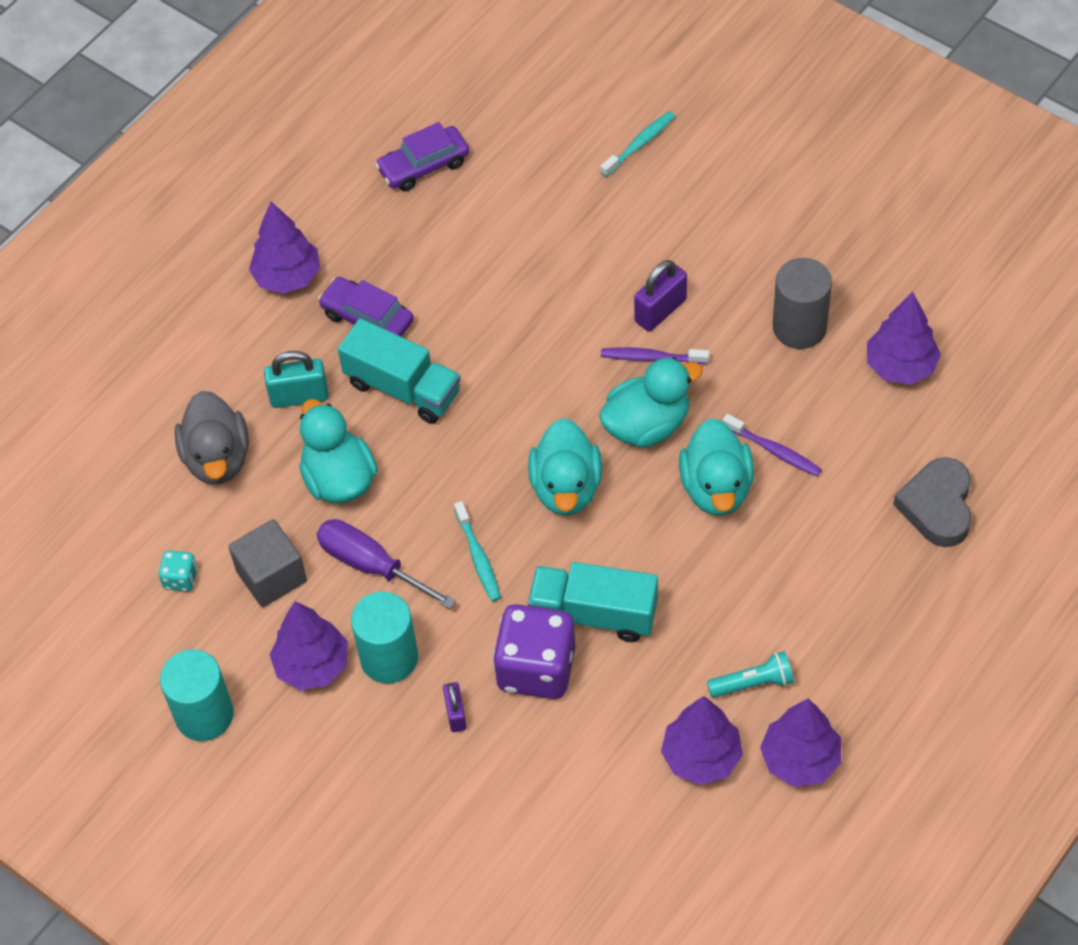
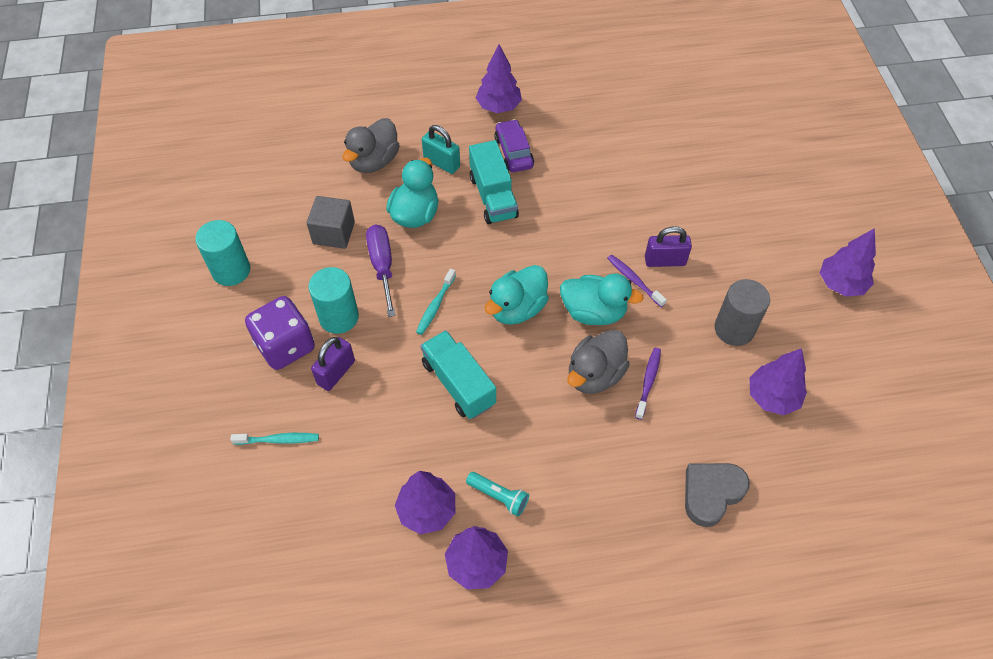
camera: 40 degrees right, 0 degrees up
(180, 579) = (295, 201): turquoise dice -> none
(312, 665) = (302, 290): purple tree -> purple tree (841, 284)
(424, 166) = (620, 104): purple car -> none
(455, 714) = (336, 372): purple padlock -> purple padlock, size x1.57
(536, 668) = (399, 385): purple dice -> purple dice (285, 346)
(639, 144) = (744, 172): turquoise toothbrush -> turquoise toothbrush (278, 440)
(716, 488) = (595, 375): turquoise duck -> grey duck
(774, 450) = (648, 382): purple toothbrush -> purple toothbrush turned 150 degrees counterclockwise

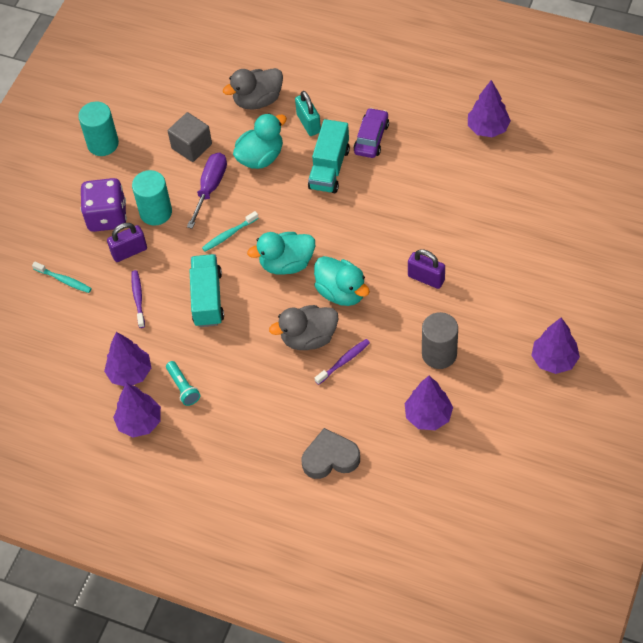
camera: 35 degrees right, 0 degrees up
(498, 107) = (386, 94): purple tree -> purple tree (487, 128)
(634, 280) = (390, 282): purple toothbrush -> purple toothbrush (138, 298)

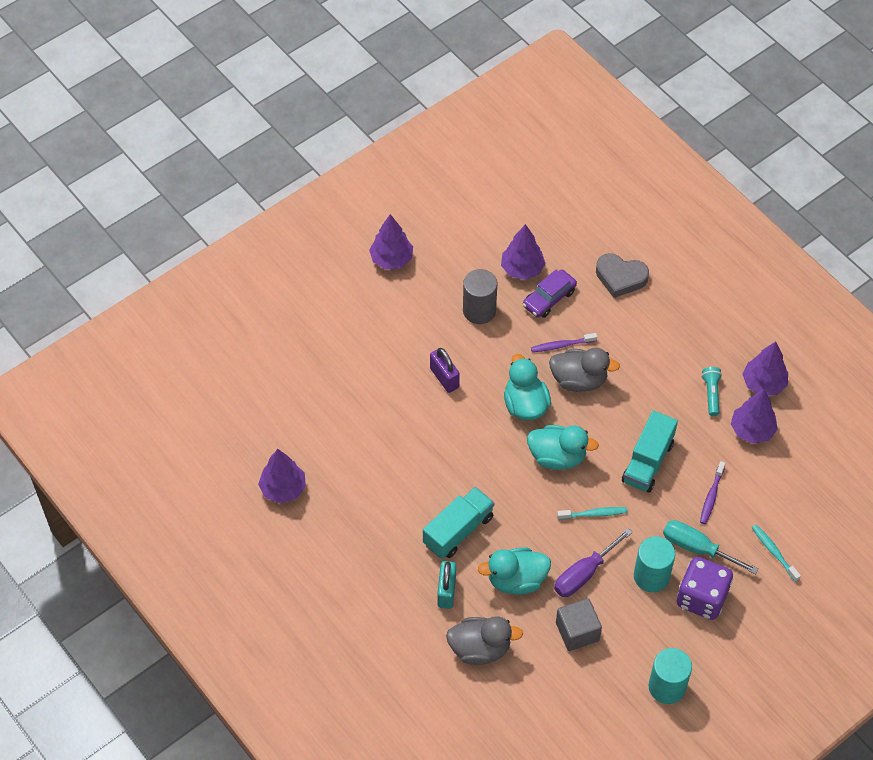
camera: 155 degrees left, 0 degrees up
(129, 251) = (697, 548): purple padlock -> turquoise screwdriver
(371, 138) = (397, 540): purple car -> purple car (549, 298)

